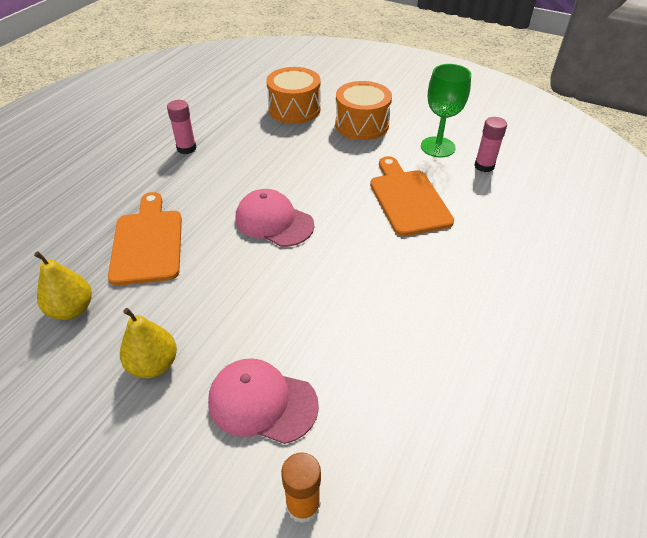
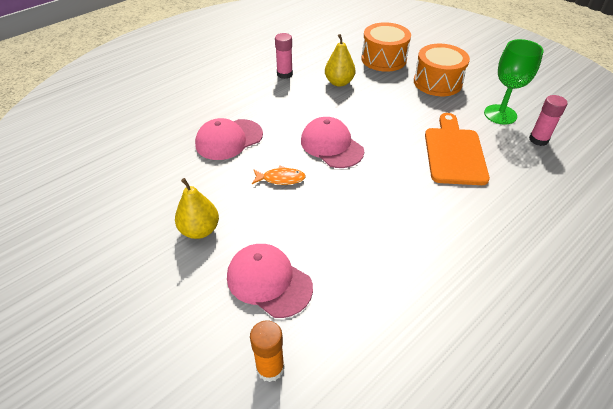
camera: 20 degrees right, 0 degrees up
(72, 309) = (158, 175): yellow pear -> yellow pear (339, 82)
(147, 242) = (229, 139): orange cutting board -> pink cap
(230, 275) = (281, 179): none -> orange fish

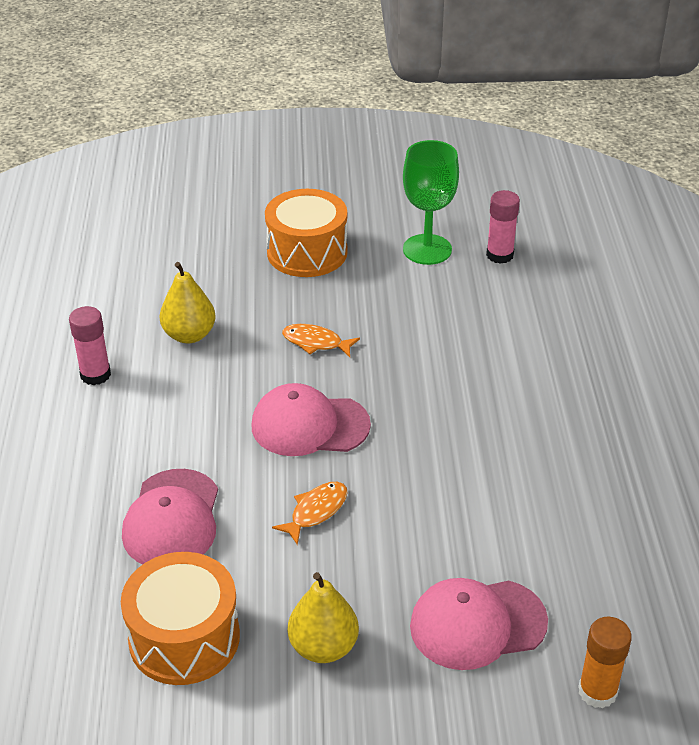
camera: 50 degrees left, 5 degrees down
(384, 59) = (195, 261): orange drum -> orange drum (184, 638)
(385, 117) = (315, 342): none -> orange fish
(454, 153) = (445, 332): orange cutting board -> none

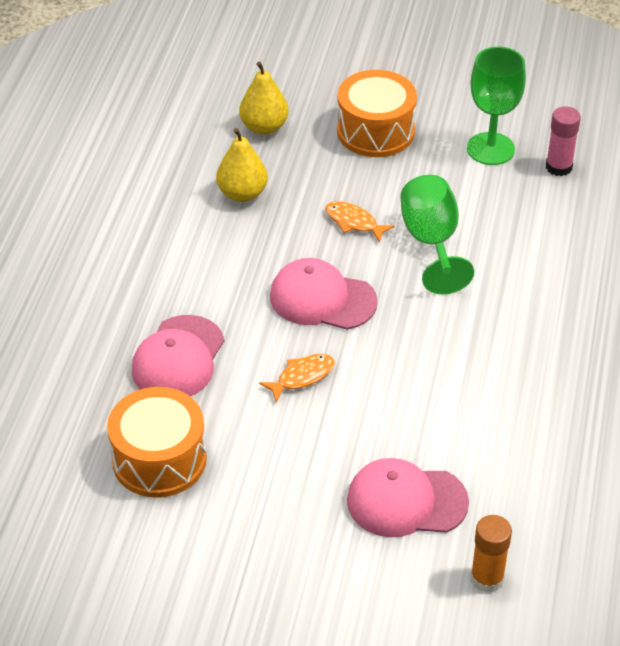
camera: 15 degrees right, 5 degrees up
(95, 375) = (149, 216): pink glue stick -> none
(323, 647) = (270, 491): yellow pear -> yellow pear (264, 127)
(402, 348) = (431, 242): none -> green goblet

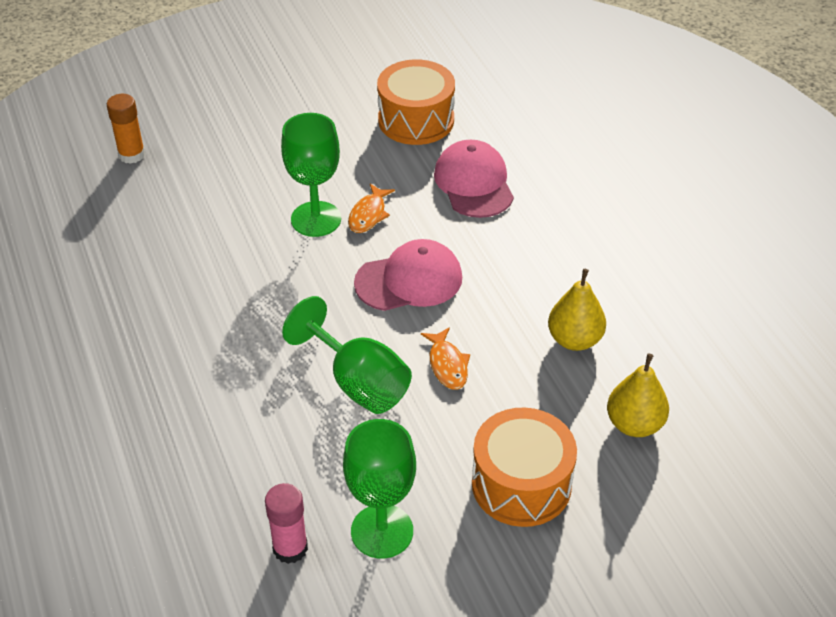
camera: 145 degrees right, 0 degrees up
(353, 397) = (316, 219): none -> green goblet
(354, 222) = (447, 365): orange fish -> orange fish turned 75 degrees clockwise
(406, 501) = (221, 172): pink cap -> none

